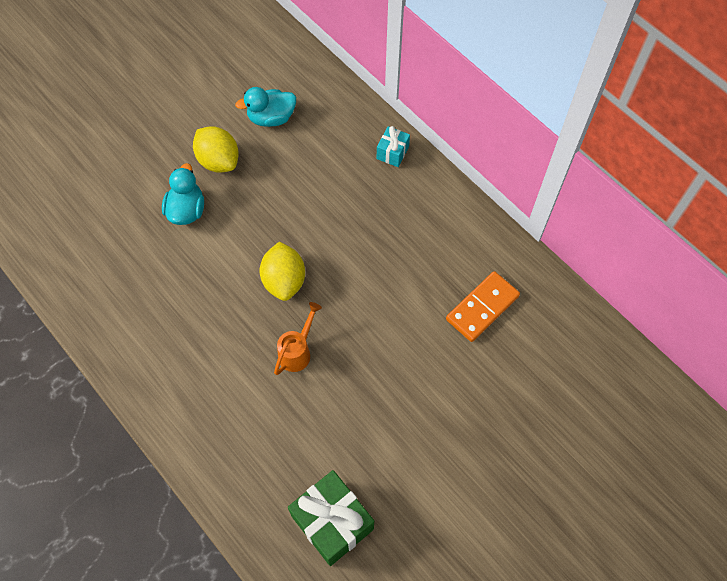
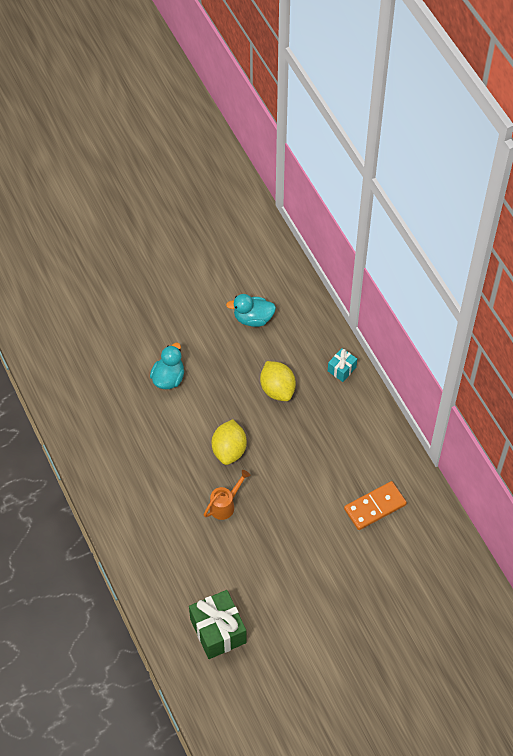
camera: 15 degrees right, 5 degrees down
(219, 161) = (203, 344): yellow lemon -> yellow lemon (277, 389)

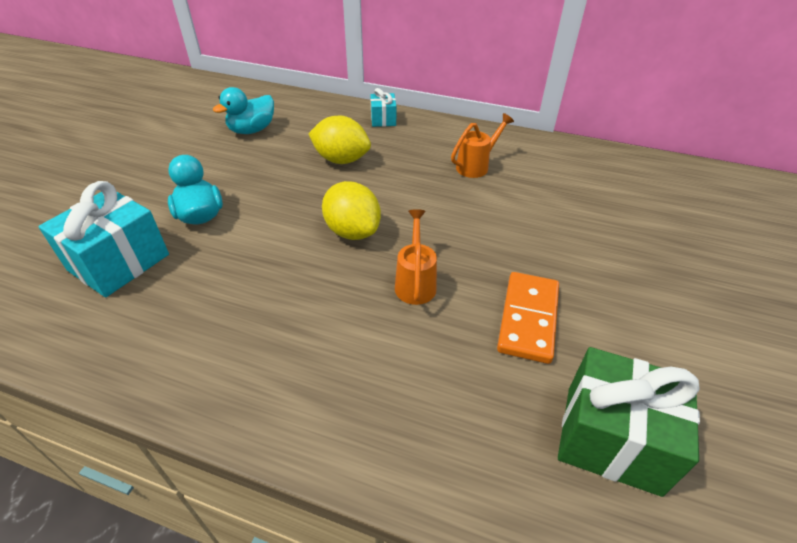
camera: 45 degrees left, 15 degrees down
(112, 384) = (119, 262): none -> turquoise gift
(347, 456) = (476, 166): none -> orange watering can
(375, 507) = (556, 183): orange domino -> orange domino (528, 318)

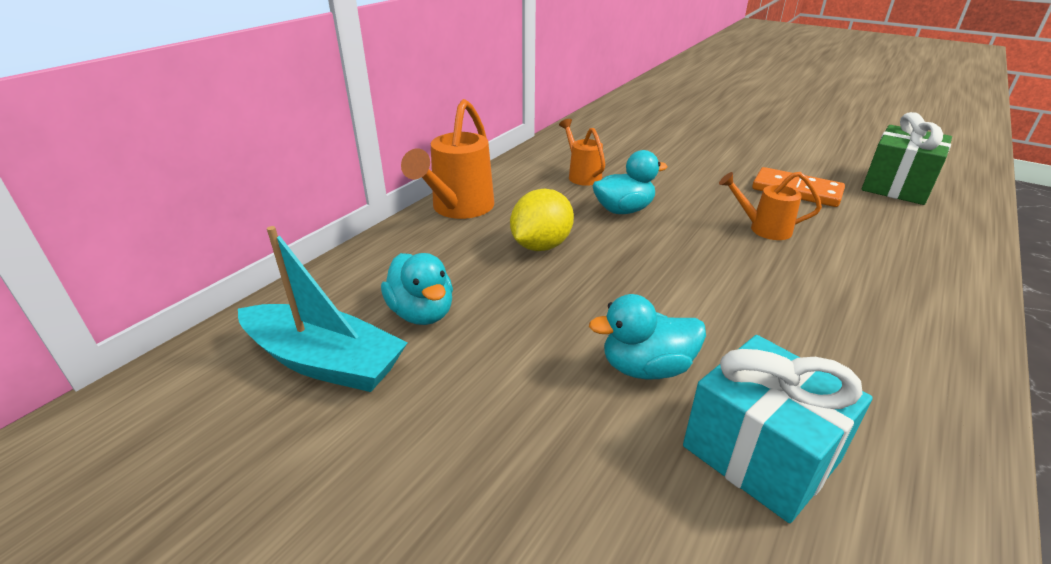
camera: 75 degrees left, 10 degrees down
(208, 113) = (324, 361): none -> turquoise boat
(352, 231) = (686, 252): yellow lemon -> none
(383, 119) = (458, 209): turquoise gift -> orange watering can
(417, 194) = (623, 210): none -> turquoise duck

